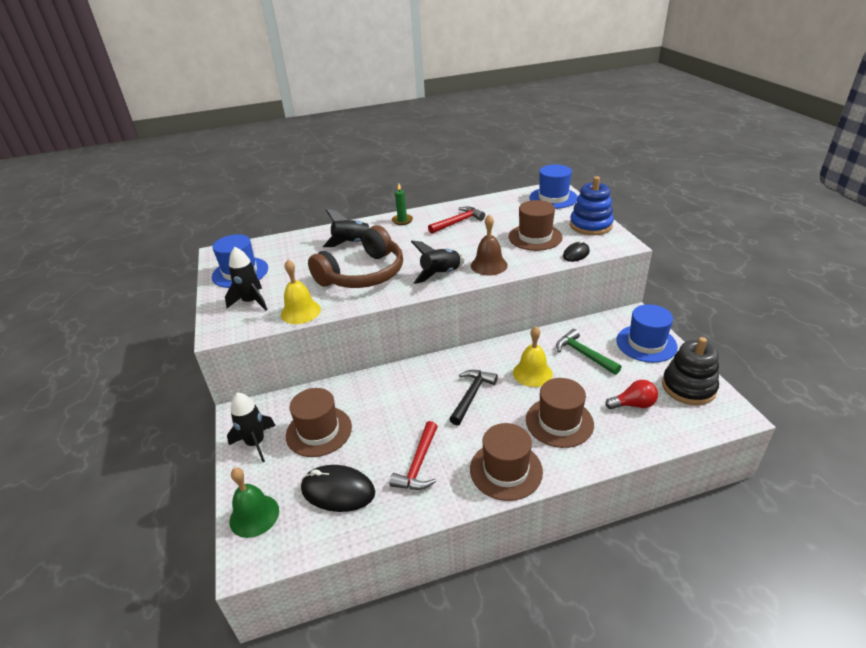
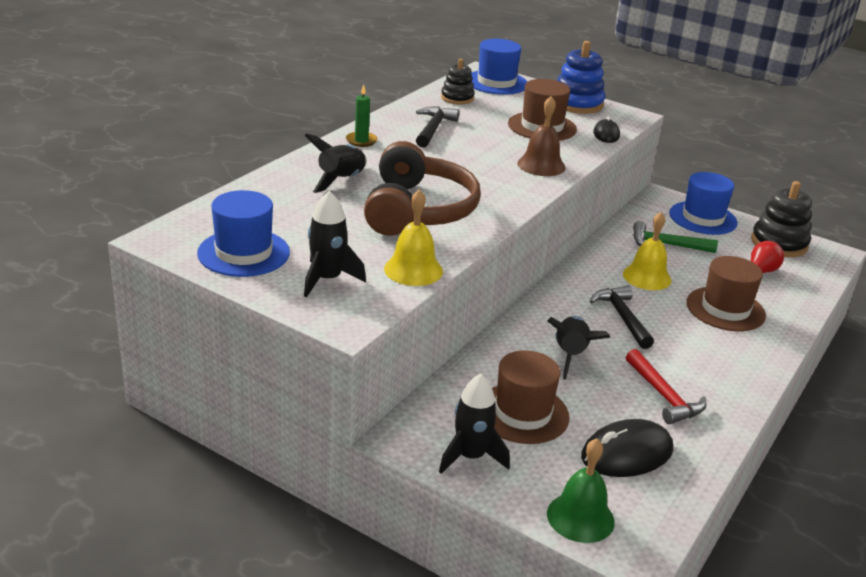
camera: 45 degrees left, 5 degrees down
(440, 274) = (506, 187): black rocket -> black rocket (570, 355)
(458, 222) = (433, 128): red hammer -> black hammer
(506, 470) = (739, 366): brown hat -> none
(507, 204) = (457, 98): none -> black stacking toy

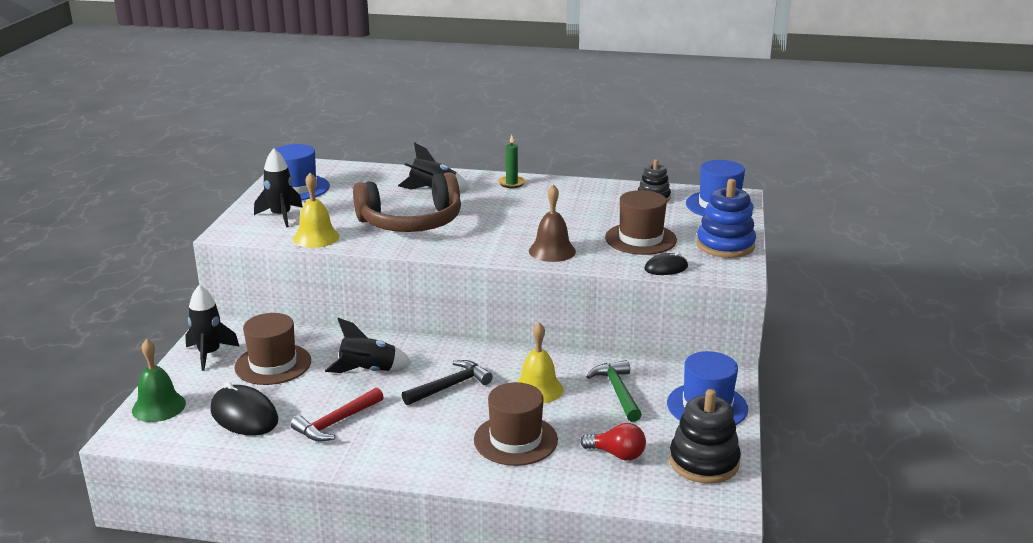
camera: 70 degrees right, 5 degrees down
(433, 128) = (571, 201): black hammer -> none

